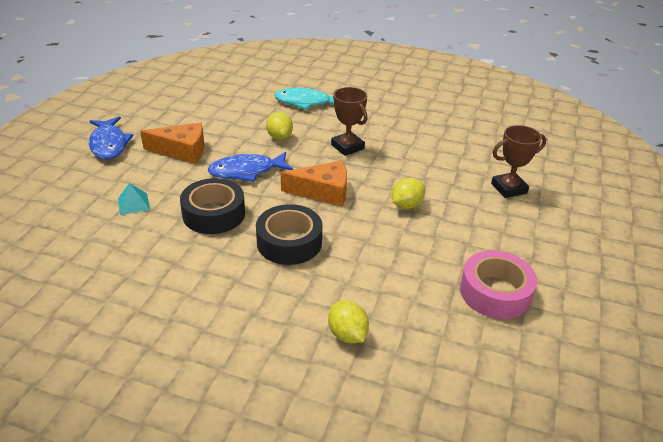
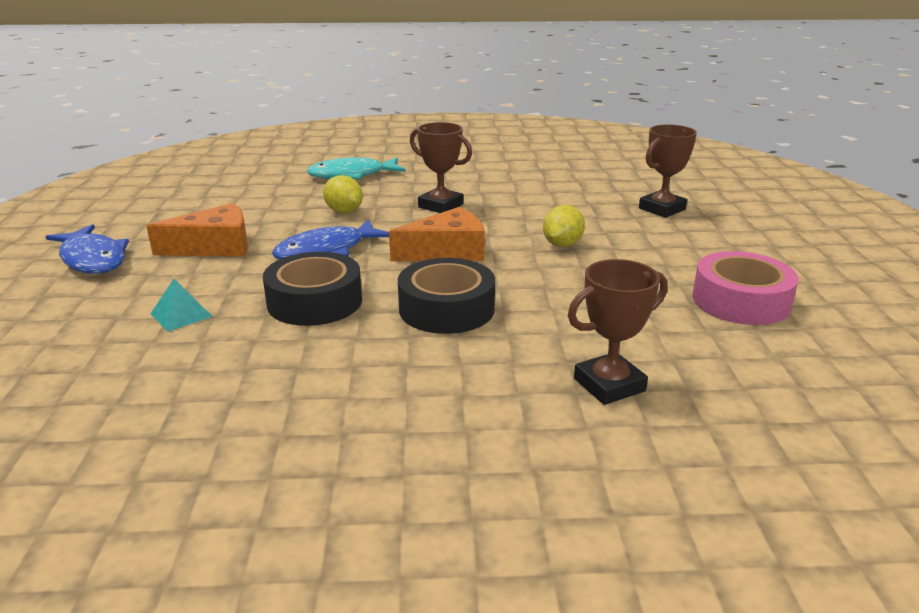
camera: 20 degrees left, 10 degrees down
(347, 334) = (609, 385): yellow lemon -> brown trophy

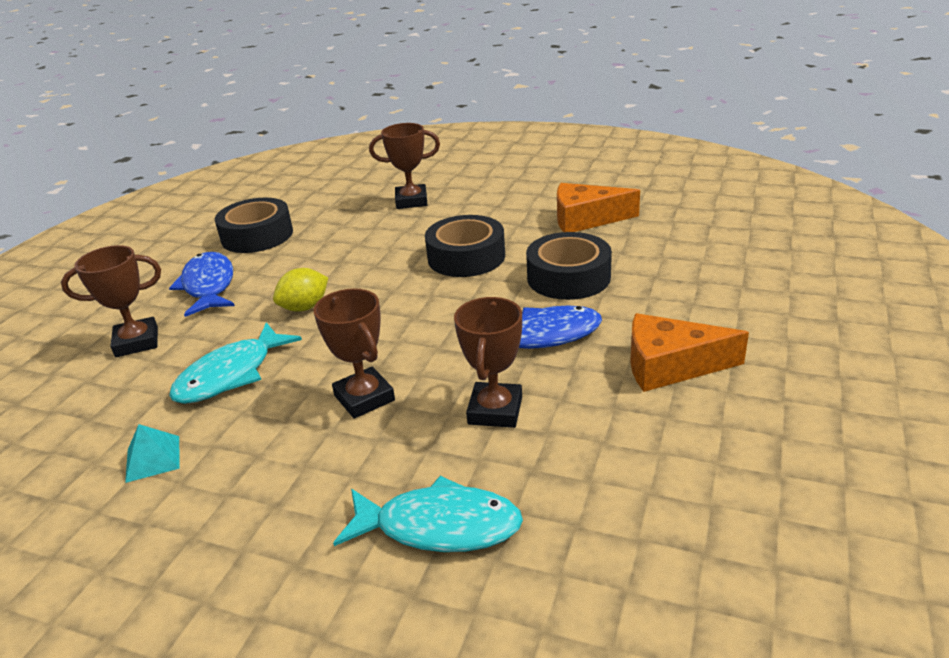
camera: 155 degrees left, 5 degrees up
(93, 259) = (817, 368): blue fish -> blue fish (208, 286)
(181, 315) = (685, 280): turquoise pyramid -> turquoise pyramid (153, 458)
(344, 211) = (495, 410): yellow lemon -> brown trophy
(447, 251) = (419, 316): orange cheese -> orange cheese (585, 219)
(553, 204) = (231, 375): none -> turquoise fish
(740, 301) = (257, 235): pink tape -> black tape

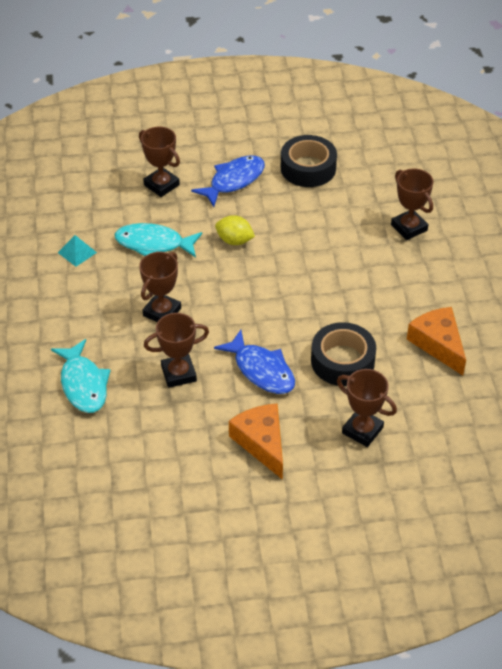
camera: 60 degrees right, 15 degrees up
(466, 257) = (340, 295): black tape -> none
(685, 288) = (362, 430): none -> brown trophy

